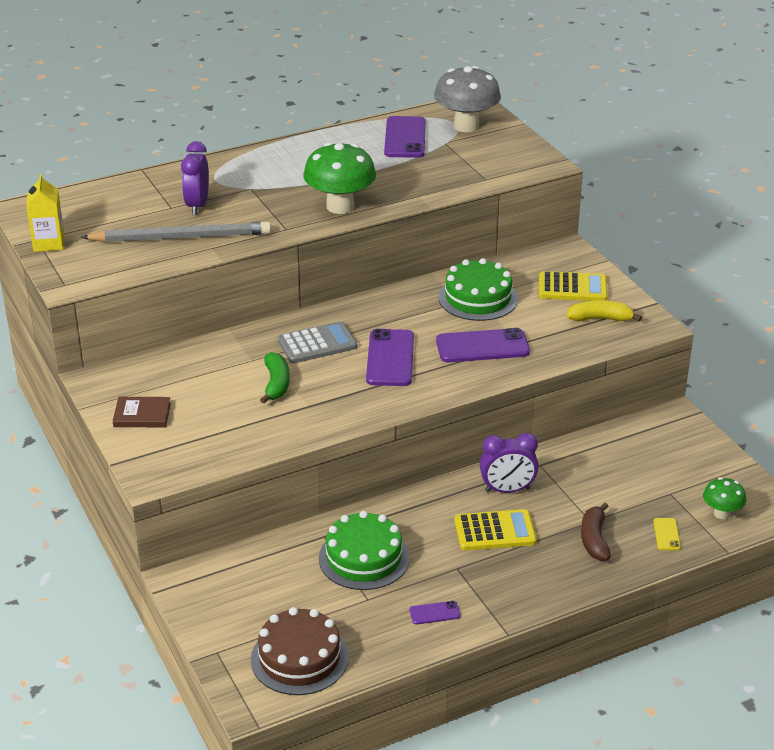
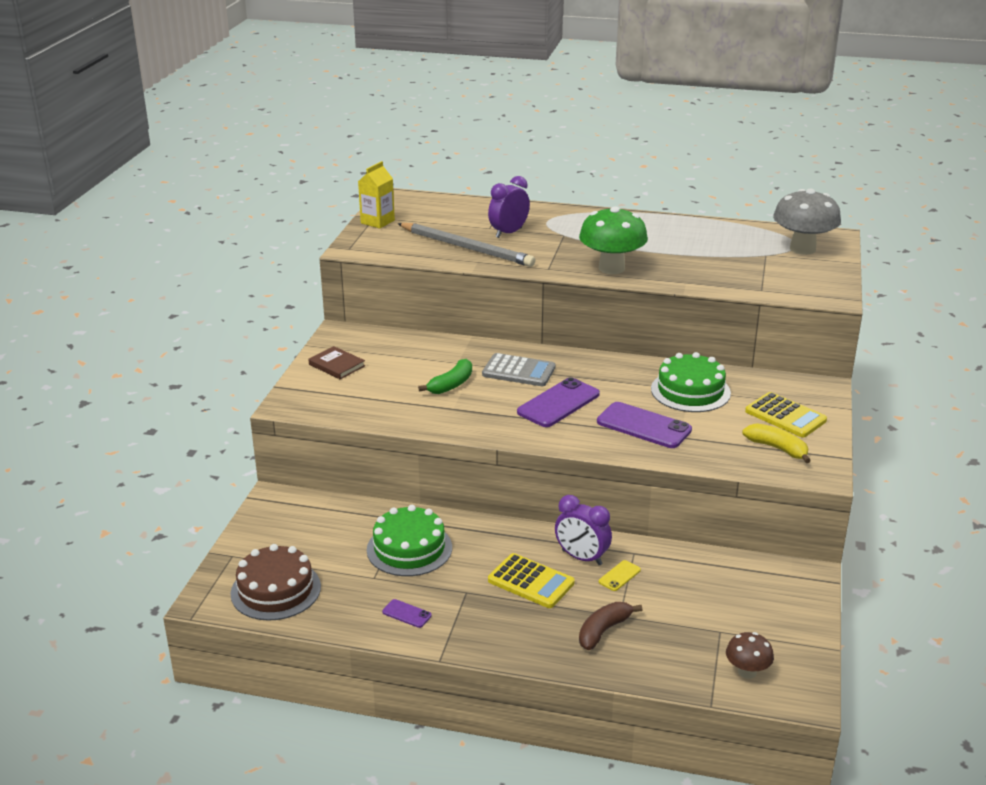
camera: 40 degrees right, 5 degrees down
(405, 138) = (736, 241): purple phone -> none
(666, 534) = (672, 661): yellow phone -> yellow phone (619, 576)
(722, 513) = (747, 672): green mushroom -> brown mushroom

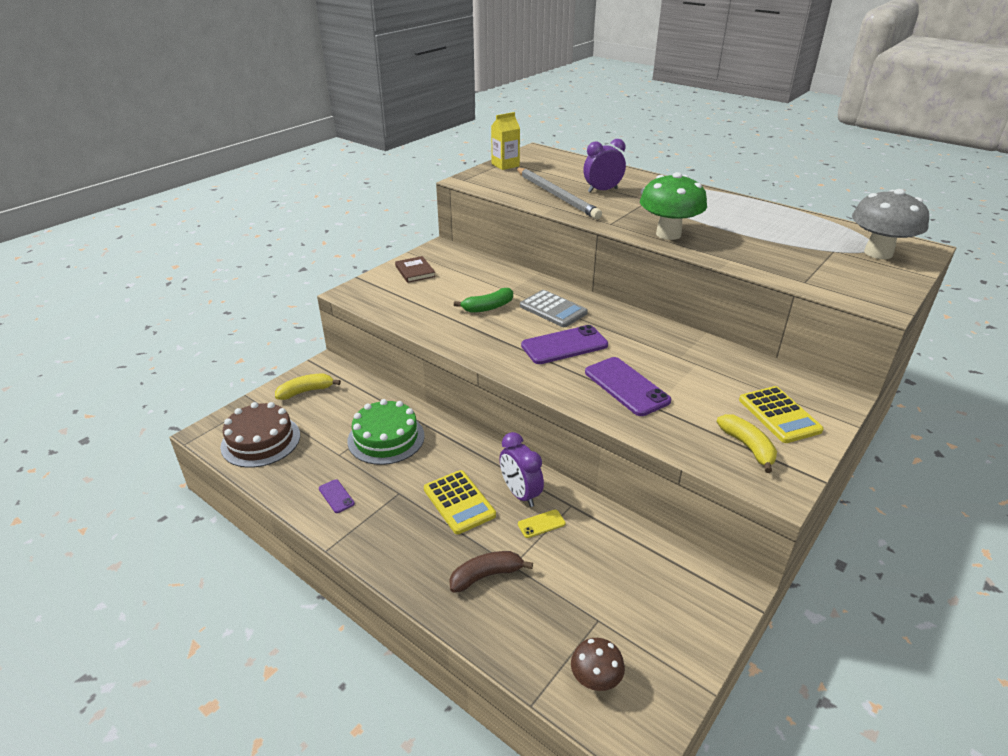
camera: 25 degrees right, 5 degrees up
(278, 529) = (306, 391): none -> yellow banana
(690, 391) = (697, 365): green cake -> none

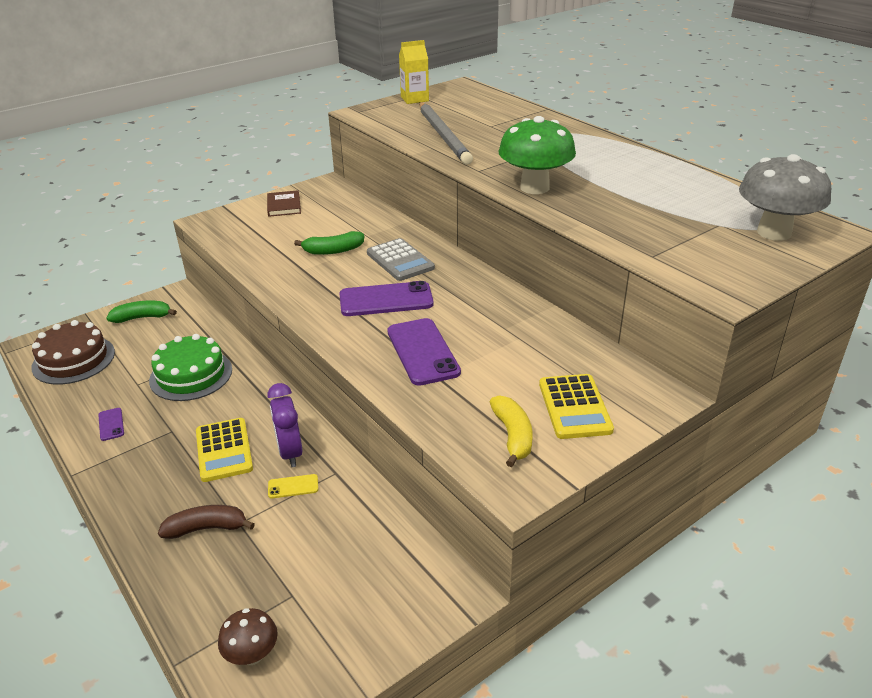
camera: 15 degrees right, 0 degrees up
(306, 391) = (142, 317): yellow banana -> green banana
(602, 190) = (499, 134): purple clock -> none

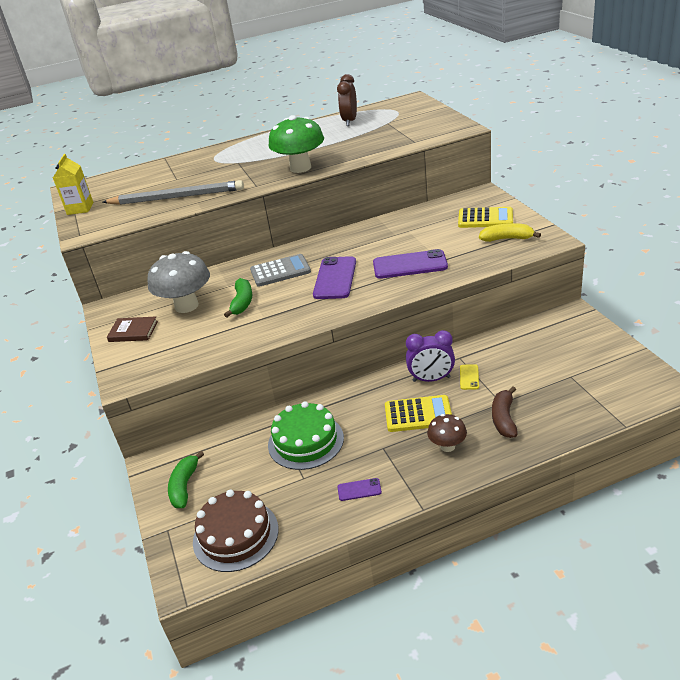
camera: 70 degrees left, 0 degrees up
(252, 655) = (617, 392): brown mushroom -> brown mushroom (447, 446)
(710, 195) = (349, 121): none -> brown clock
(774, 232) = (404, 111): grey mushroom -> grey mushroom (186, 306)

